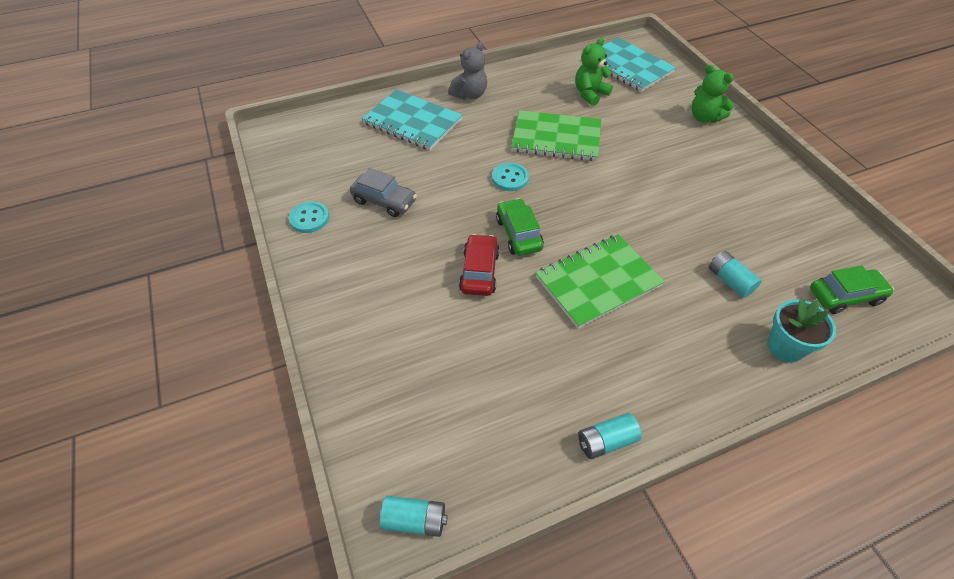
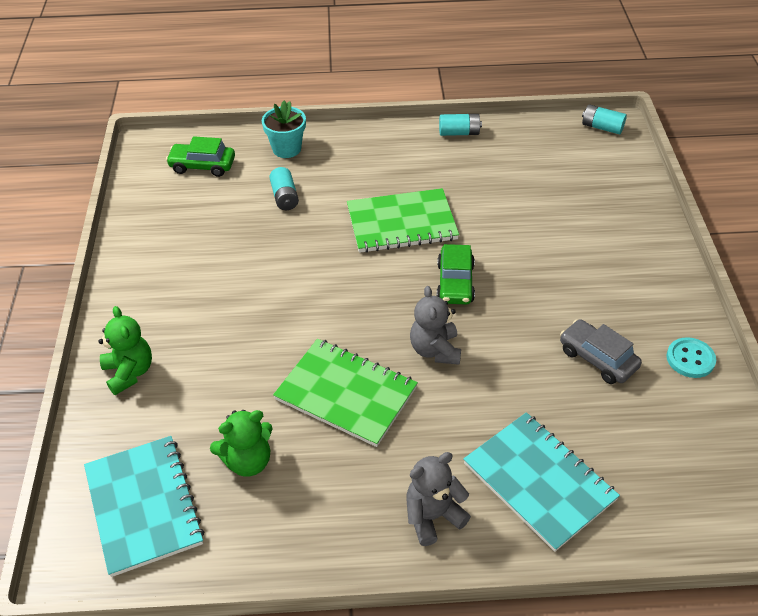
camera: 160 degrees left, 5 degrees down
(479, 271) = (510, 257): red car -> none
(510, 178) = (435, 350): turquoise button -> grey teddy bear

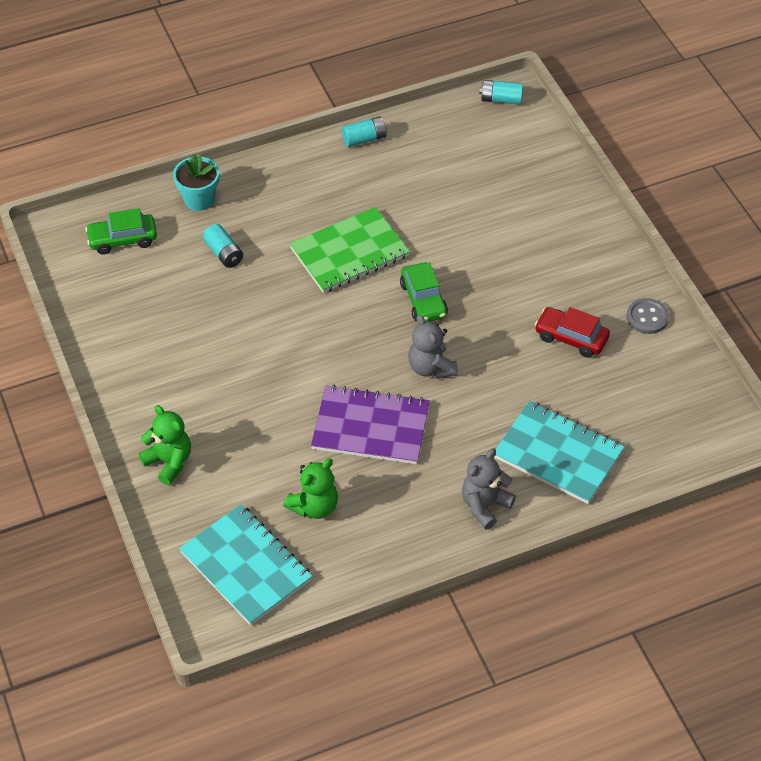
camera: 20 degrees left, 5 degrees up
(346, 393) = (371, 427): green notebook -> purple notebook
(597, 359) = (571, 338): grey car -> red car
(690, 359) = (647, 317): turquoise button -> grey button

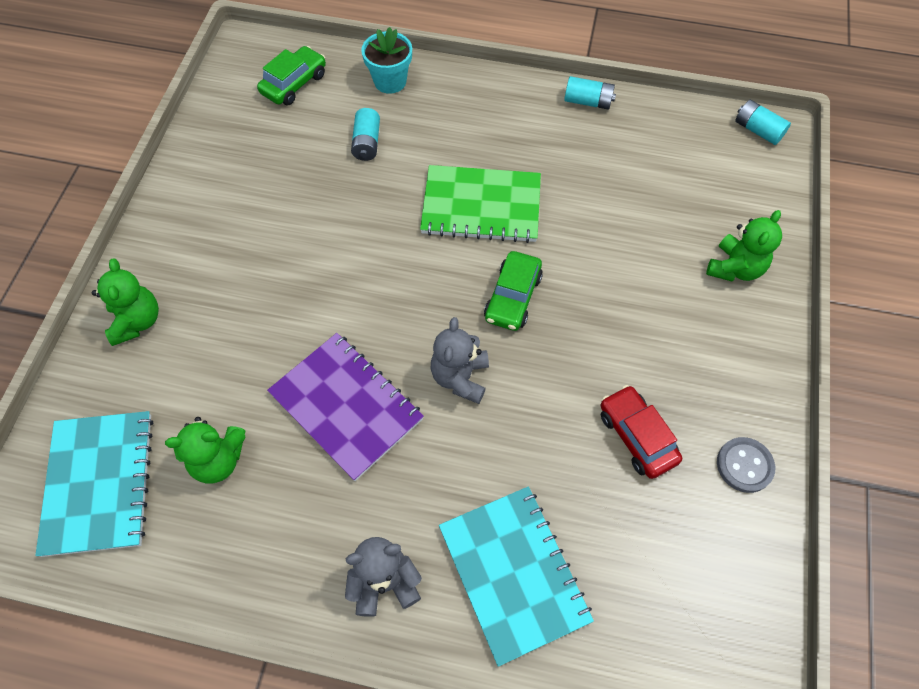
camera: 35 degrees right, 10 degrees up
(122, 240) = (294, 83): green car -> green car turned 105 degrees clockwise
(554, 202) = (734, 268): none -> green teddy bear

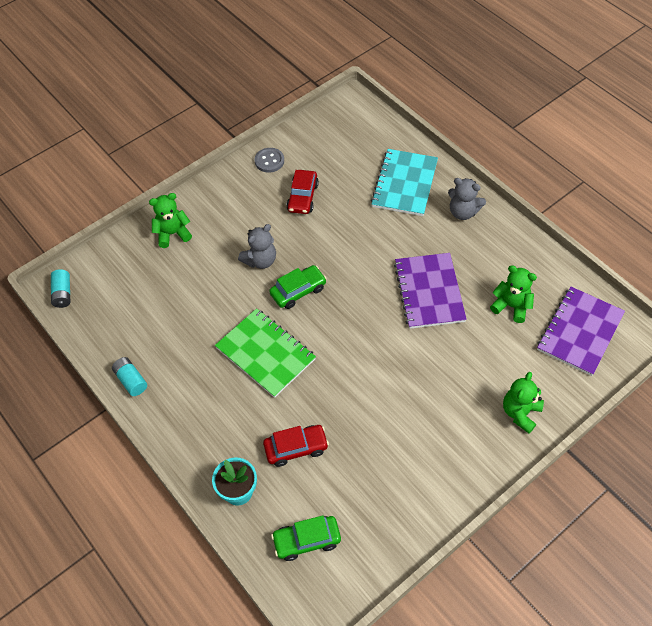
camera: 140 degrees left, 5 degrees down
(99, 483) = (579, 332): turquoise notebook -> purple notebook
(367, 143) = (296, 448): turquoise battery -> red car
(460, 377) = (361, 270): grey teddy bear -> grey teddy bear (260, 260)

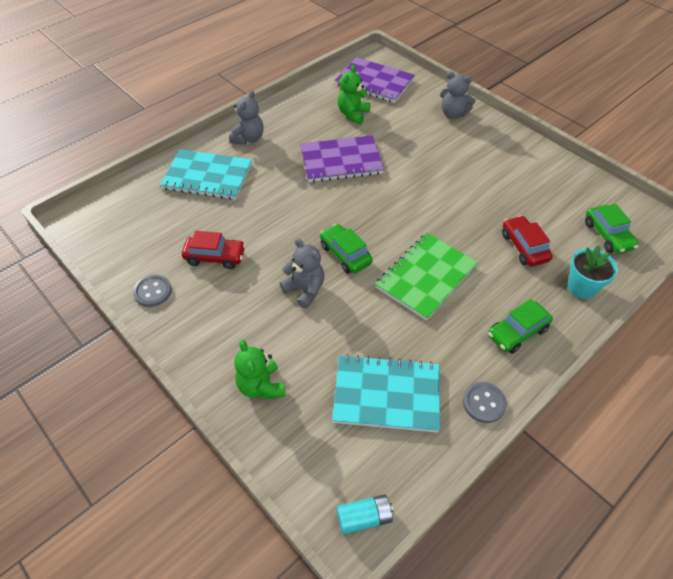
camera: 95 degrees left, 5 degrees down
(131, 380) = (483, 403): turquoise battery -> grey button
(151, 313) = (386, 394): none -> turquoise notebook
(194, 420) = (517, 332): none -> green car
(520, 413) = (453, 114): green teddy bear -> grey teddy bear

